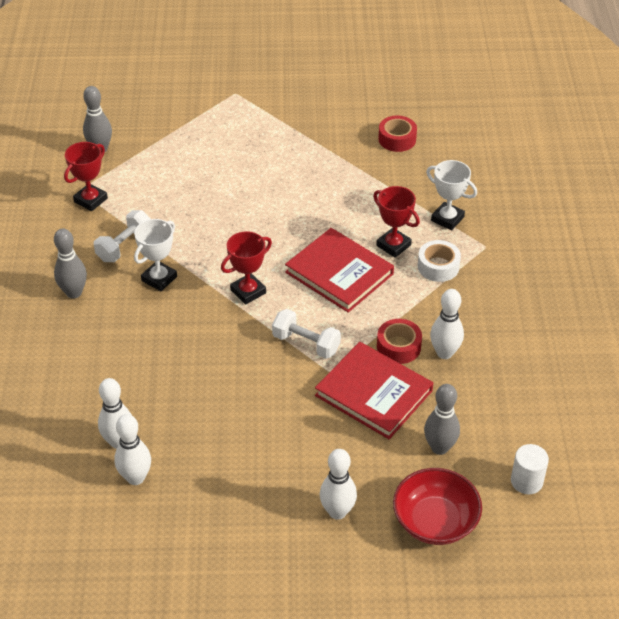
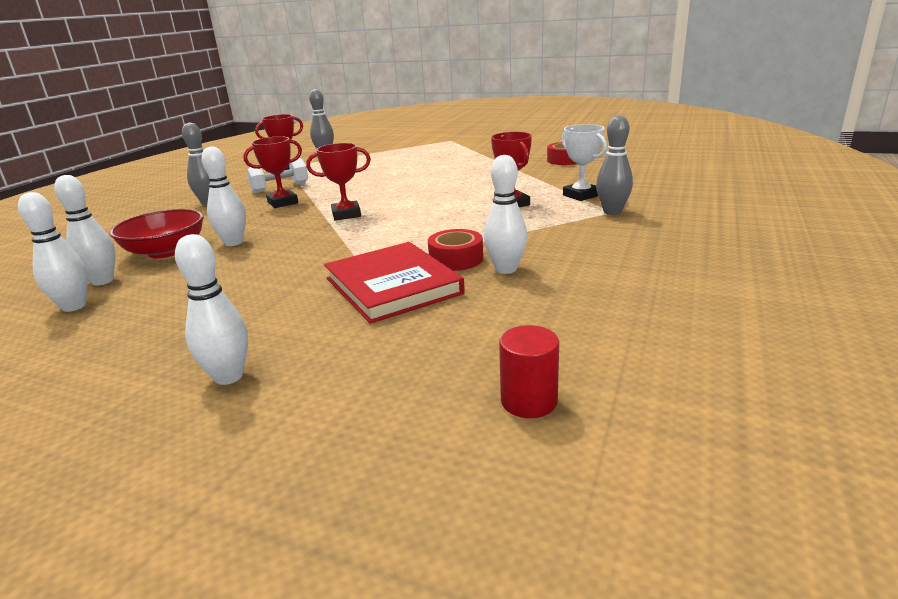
camera: 25 degrees right, 20 degrees down
(159, 279) = (283, 203): white trophy -> red trophy
(180, 361) = (233, 243): none -> white bowling pin
(306, 343) = (361, 246): white dumbbell -> none
(339, 273) = (442, 213): red book -> none
(435, 521) = (344, 417): red bowl -> red bowl (166, 251)
(438, 266) = (548, 218): white tape -> none
(439, 447) = (427, 342): grey bowling pin -> grey bowling pin (612, 212)
(526, 481) = (529, 401): white cylinder -> red cylinder

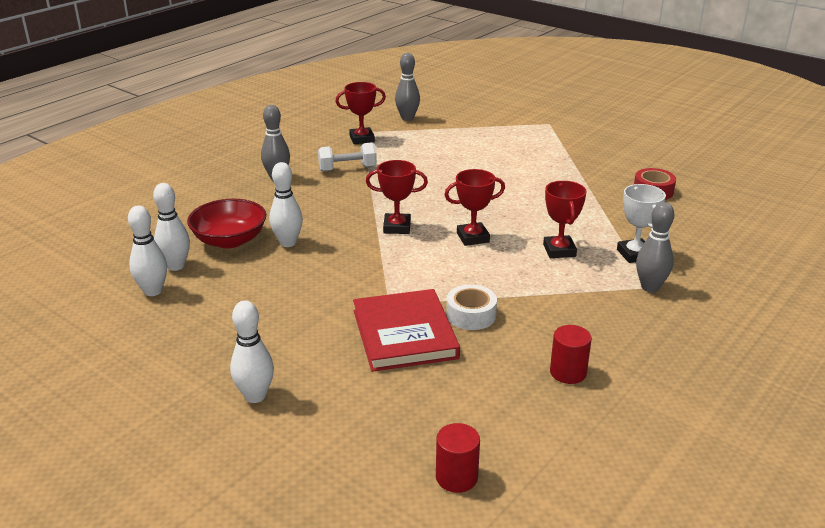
camera: 15 degrees right, 5 degrees up
(283, 203) = (344, 194): red trophy -> red trophy (473, 237)
(456, 259) = (471, 315): red tape -> white tape
(506, 269) = (508, 339): white bowling pin -> none
(585, 282) = (568, 372): none -> red cylinder

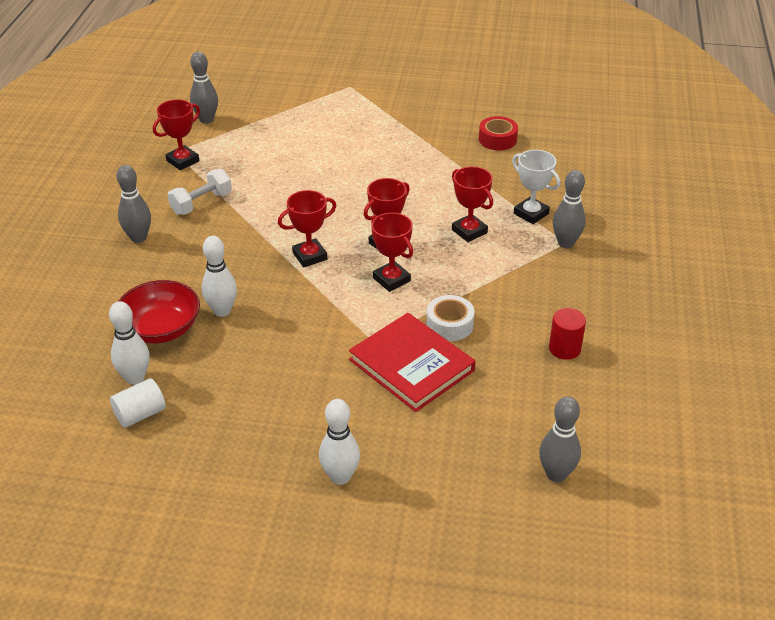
camera: 30 degrees left, 10 degrees up
(153, 291) = (140, 414): white bowling pin -> white cylinder
(451, 265) = (391, 279): none -> red trophy
(456, 477) = (556, 474): red cylinder -> grey bowling pin

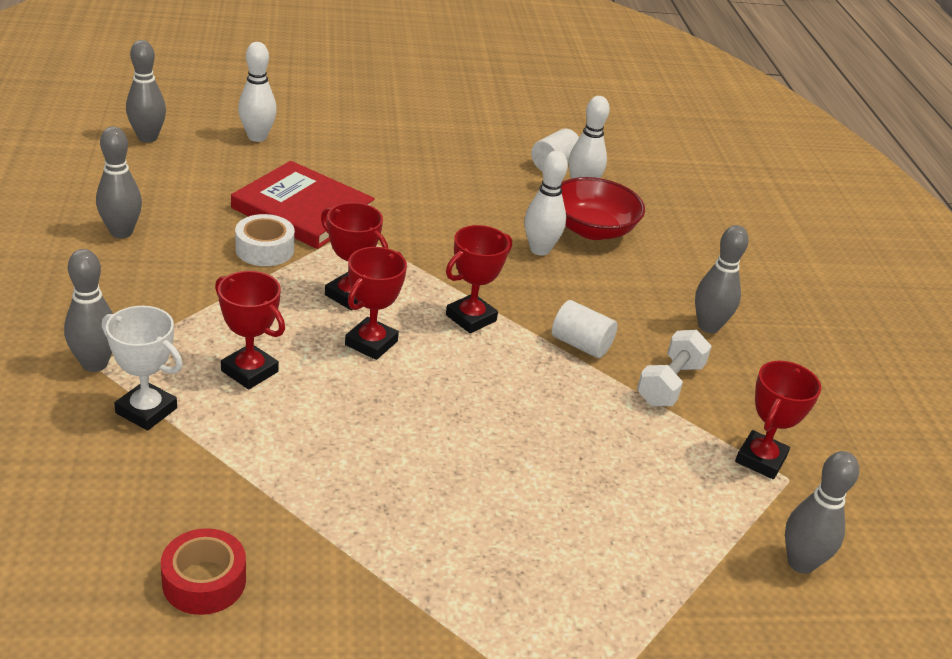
camera: 160 degrees right, 5 degrees down
(242, 232) = (581, 345): none -> white cylinder
(340, 477) = (349, 132): white bowling pin -> white bowling pin (257, 137)
(564, 348) = (121, 232): red cylinder -> grey bowling pin

